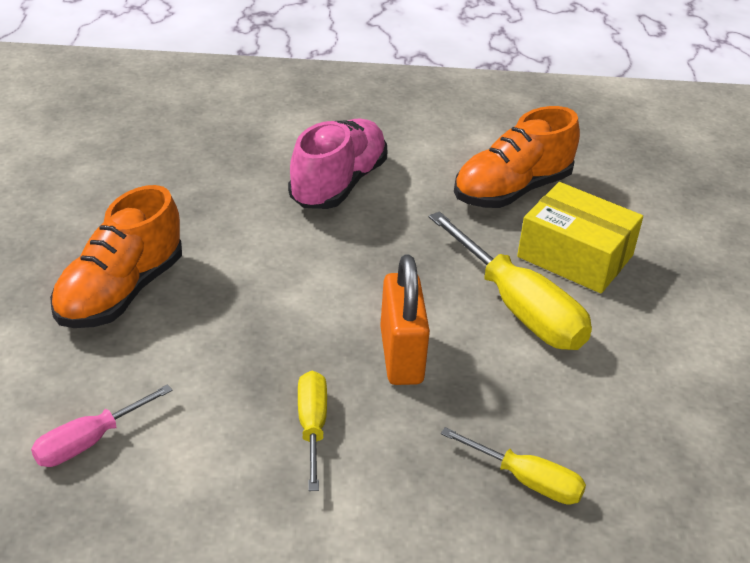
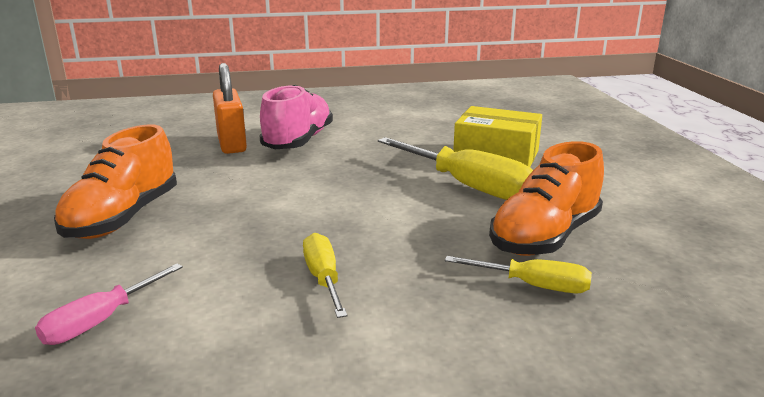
camera: 10 degrees left, 15 degrees down
(401, 355) = (386, 224): orange padlock -> orange padlock (232, 144)
(512, 190) = (431, 131): orange shoe -> orange shoe (545, 237)

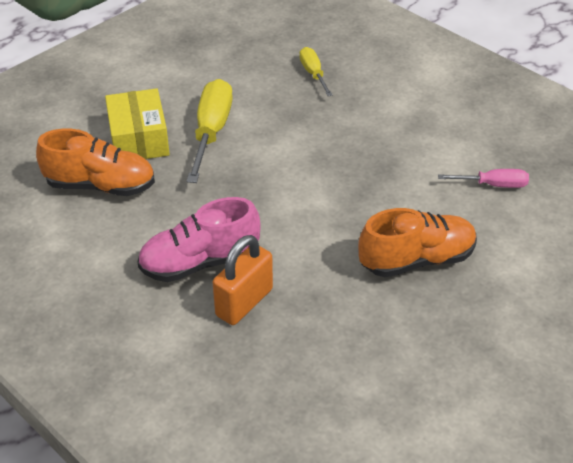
camera: 125 degrees left, 20 degrees up
(323, 279) = (380, 136): yellow screwdriver -> none
(545, 237) = (257, 83): orange shoe -> orange shoe (101, 186)

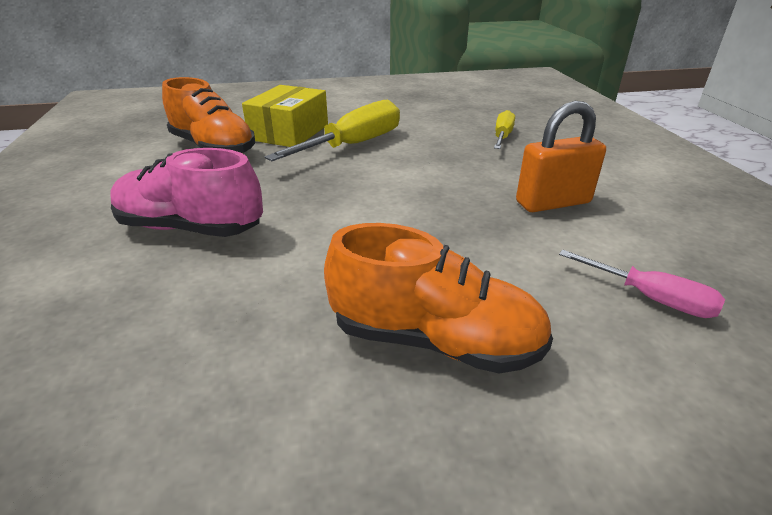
camera: 35 degrees right, 10 degrees down
(244, 302) = (167, 283): orange padlock -> orange padlock (553, 202)

